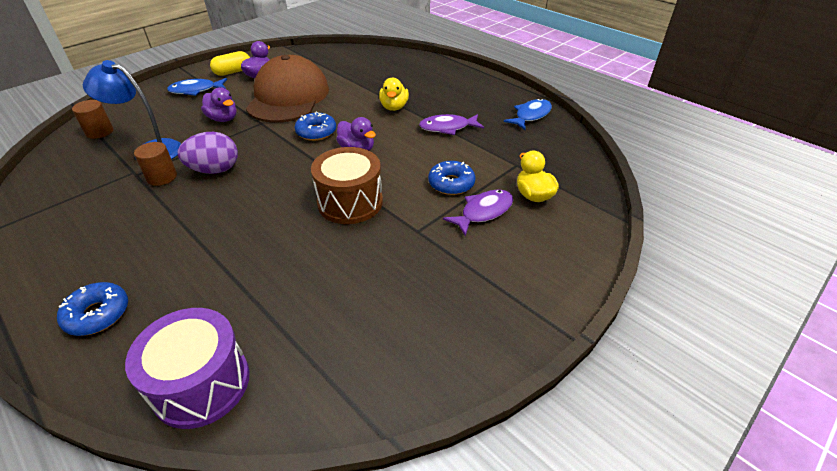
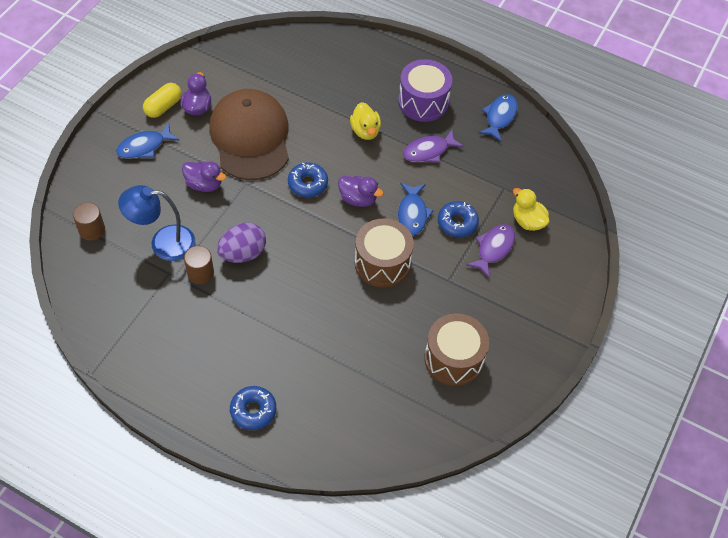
camera: 20 degrees left, 15 degrees up
(201, 383) = (362, 438): purple drum -> purple drum (423, 102)
(381, 313) = (453, 359): none -> brown drum
(406, 169) = (412, 213): none -> blue fish

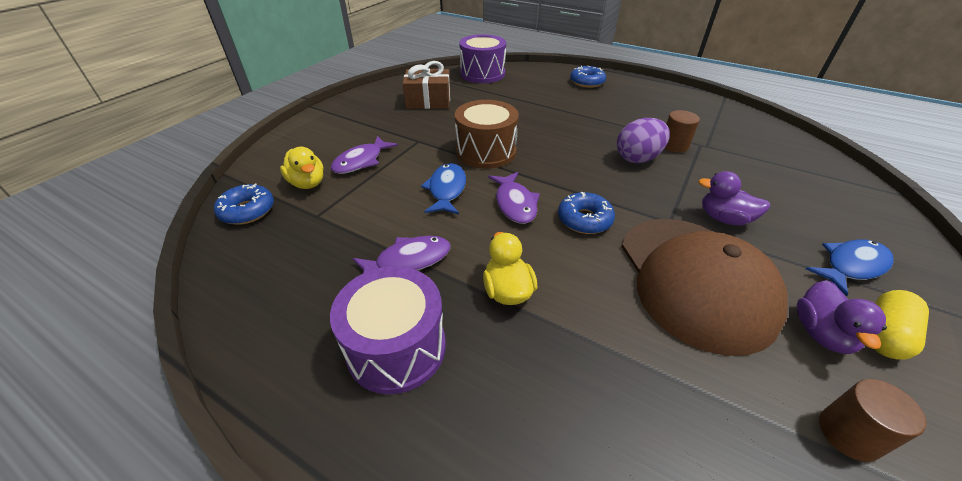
camera: 175 degrees left, 15 degrees down
(92, 230) = (822, 176): brown cylinder -> brown cylinder (849, 434)
(163, 243) = (731, 166): blue lamp -> none
(358, 199) = (515, 204): purple duck -> purple fish
(393, 435) = (482, 74): none -> purple drum
(453, 359) = (428, 101): brown drum -> brown gift
(457, 223) = (394, 182): blue donut -> blue donut (247, 211)
(499, 117) = (264, 317): blue fish -> none

